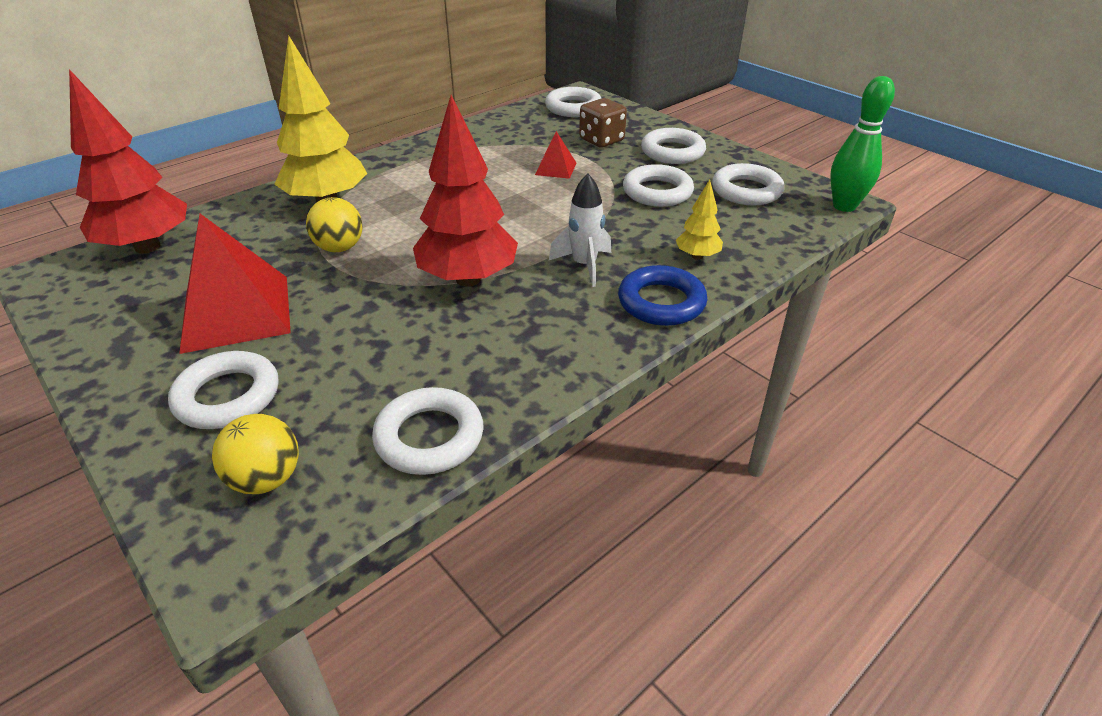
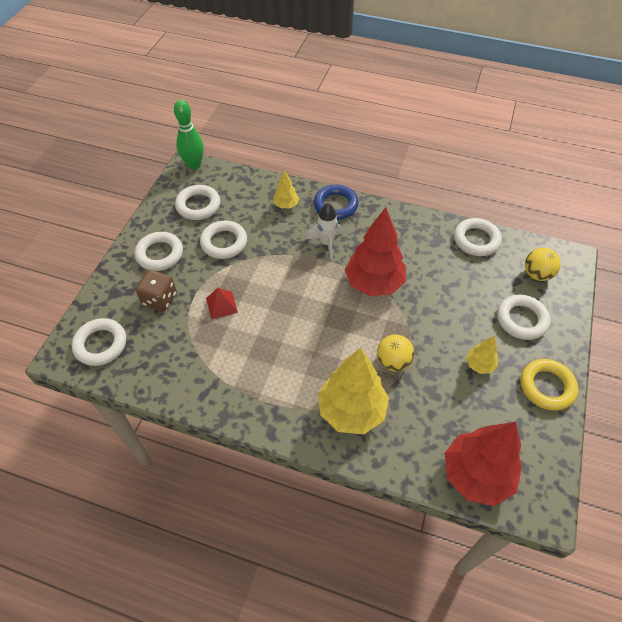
camera: 120 degrees left, 15 degrees up
(119, 357) = (546, 386): none -> yellow ring
(236, 312) = (479, 365): red pyramid -> yellow tree

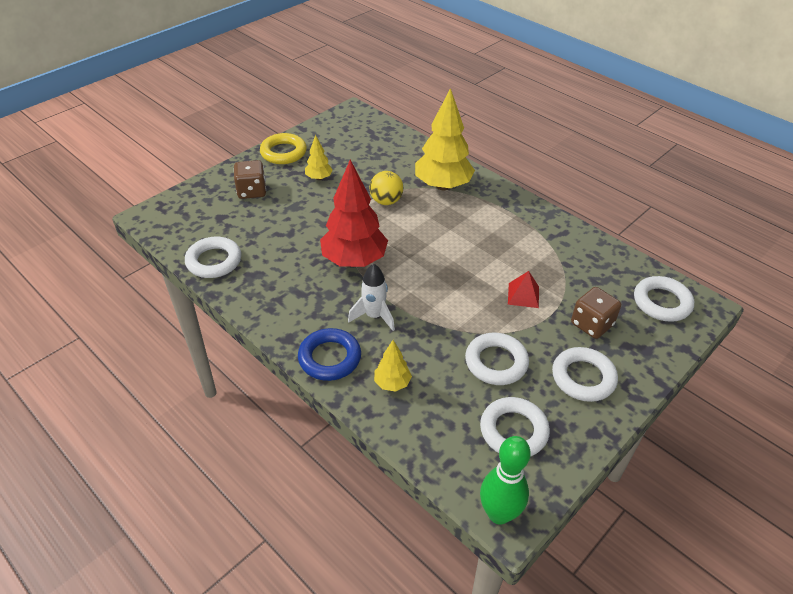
camera: 155 degrees left, 10 degrees down
(476, 475) = (380, 133): red tree -> none
(521, 319) = (252, 191): white ring -> brown dice
(537, 274) = (196, 215): yellow ball -> none

